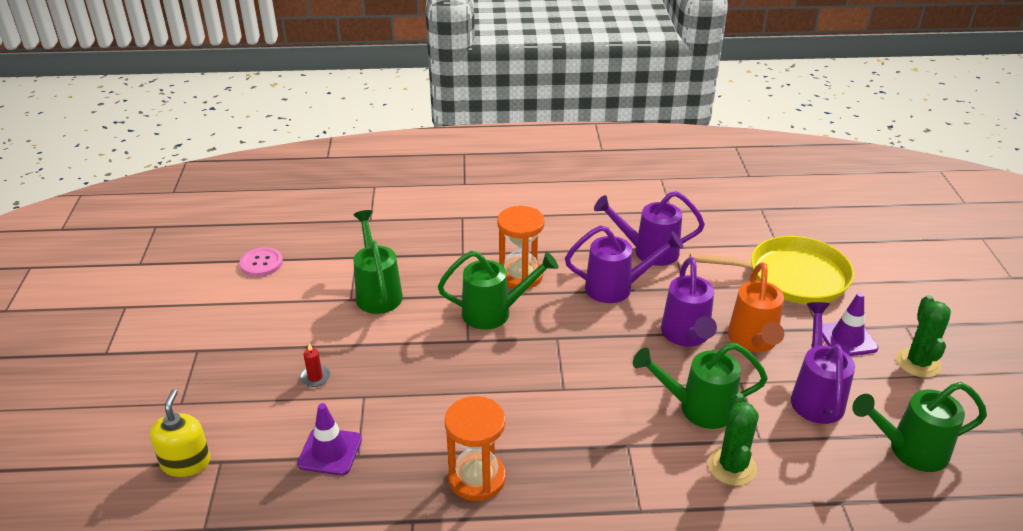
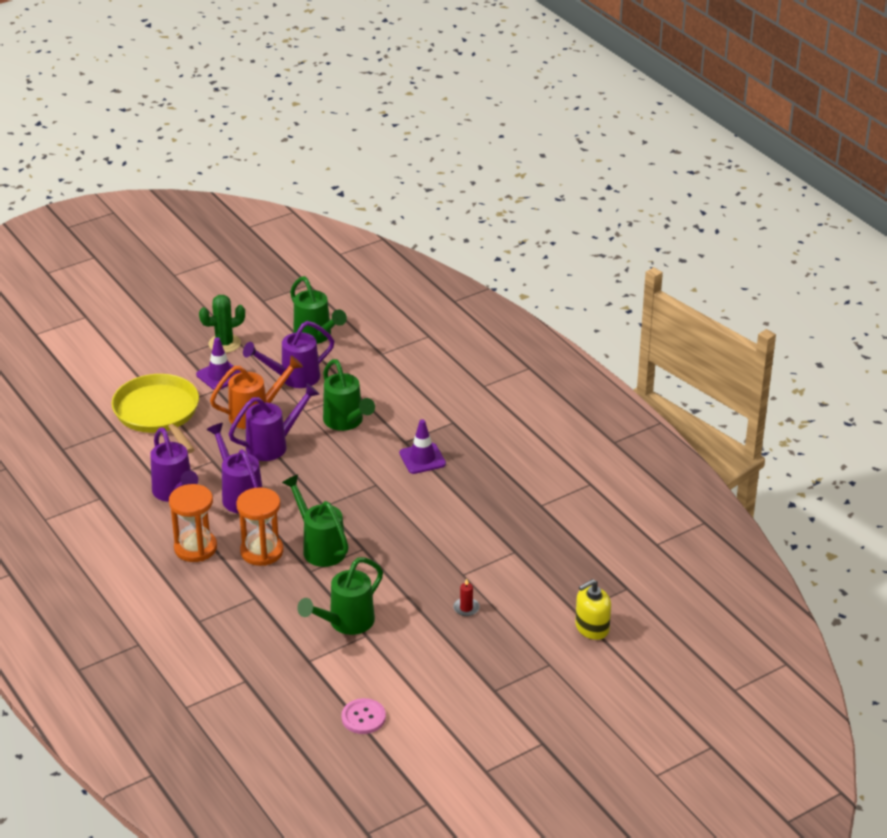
camera: 120 degrees left, 0 degrees up
(330, 451) = (523, 565): purple traffic cone -> purple traffic cone (422, 458)
(477, 478) = (486, 492): orange hourglass -> orange hourglass (195, 548)
(732, 467) = (387, 397): green cactus -> none

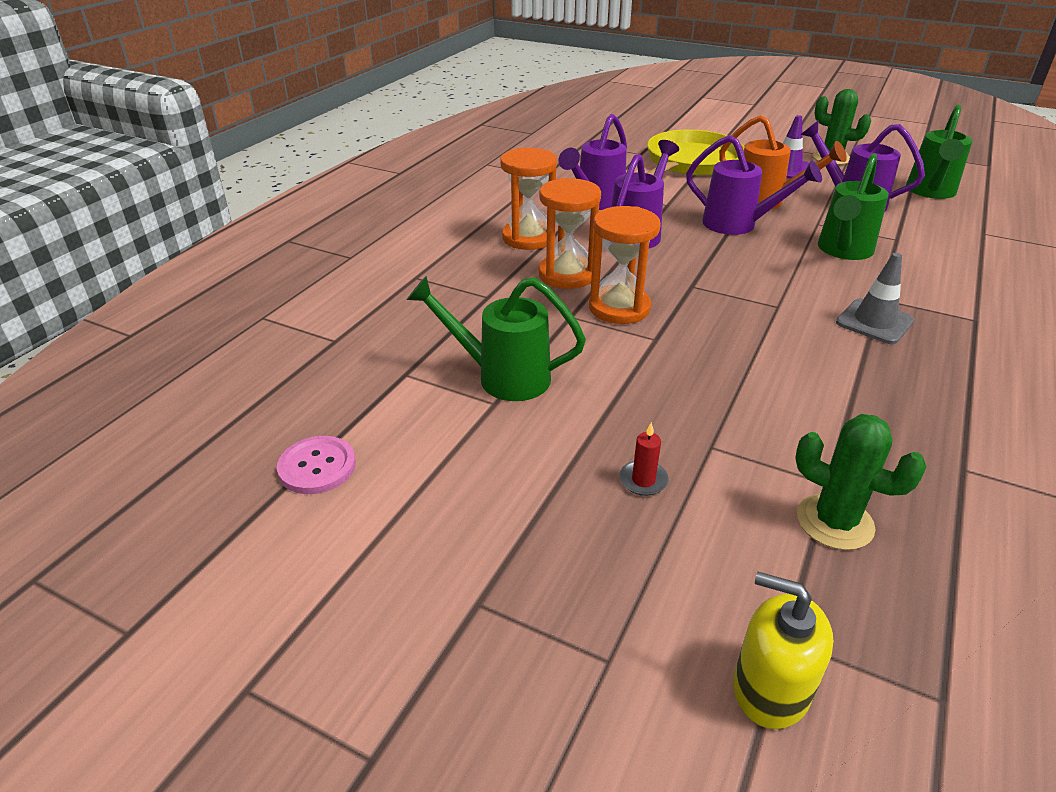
camera: 60 degrees right, 0 degrees up
(320, 547) = (619, 308): green watering can -> orange hourglass
(422, 458) = (874, 322): purple traffic cone -> grey traffic cone
(536, 563) = (834, 522): none -> green cactus

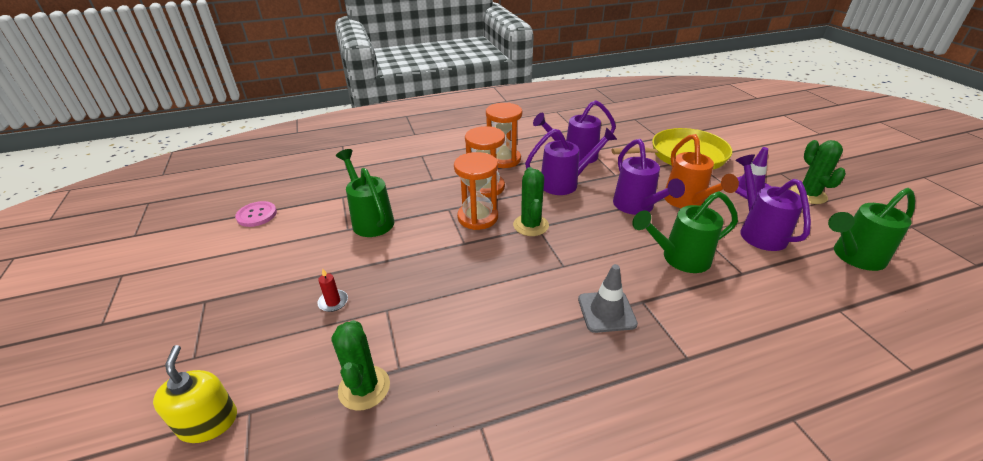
camera: 45 degrees right, 0 degrees up
(683, 287) = (531, 225): none -> green cactus

